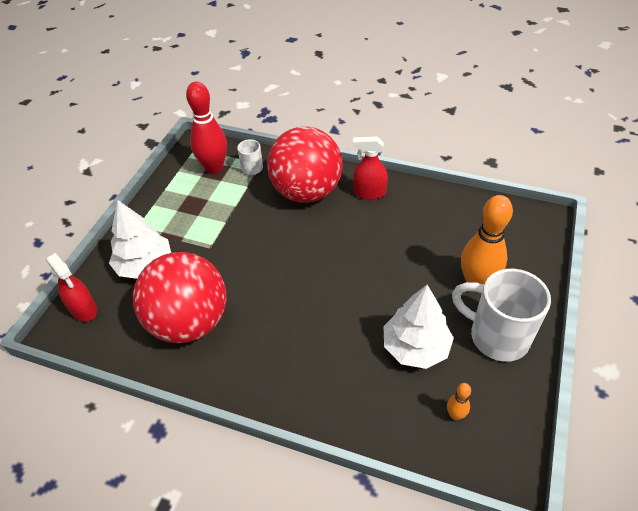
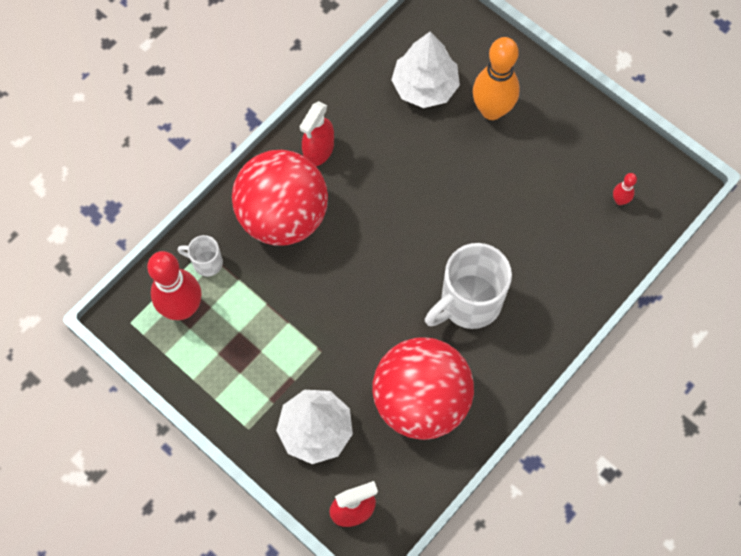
camera: 70 degrees left, 20 degrees up
(415, 347) = (540, 199): white tree -> white tree (425, 86)
(455, 415) = (619, 200): orange bowling pin -> red bowling pin
(497, 336) = (557, 126): white mug -> white mug (468, 302)

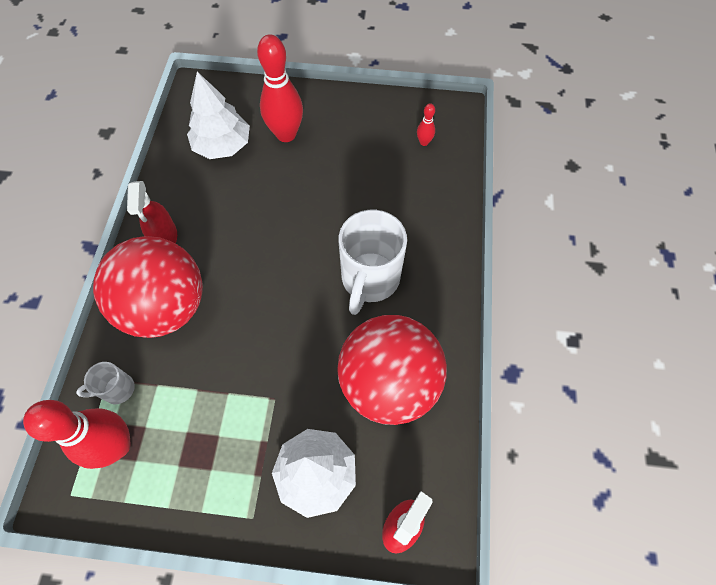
camera: 35 degrees left, 5 degrees down
(492, 110) = (286, 134): orange bowling pin -> red bowling pin

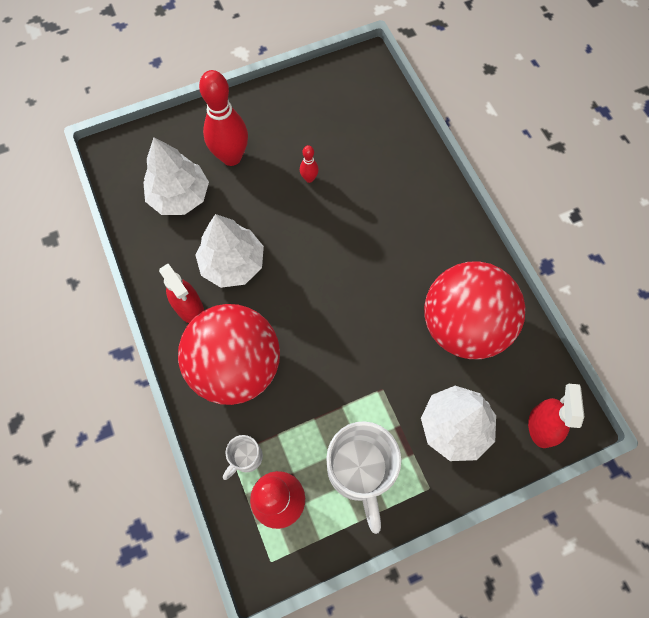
camera: 30 degrees left, 5 degrees up
(225, 220) = (232, 263): none -> white tree
(369, 279) = (392, 250): white mug -> white mug (359, 471)
(424, 142) = (358, 106): red bowling pin -> red bowling pin (309, 178)

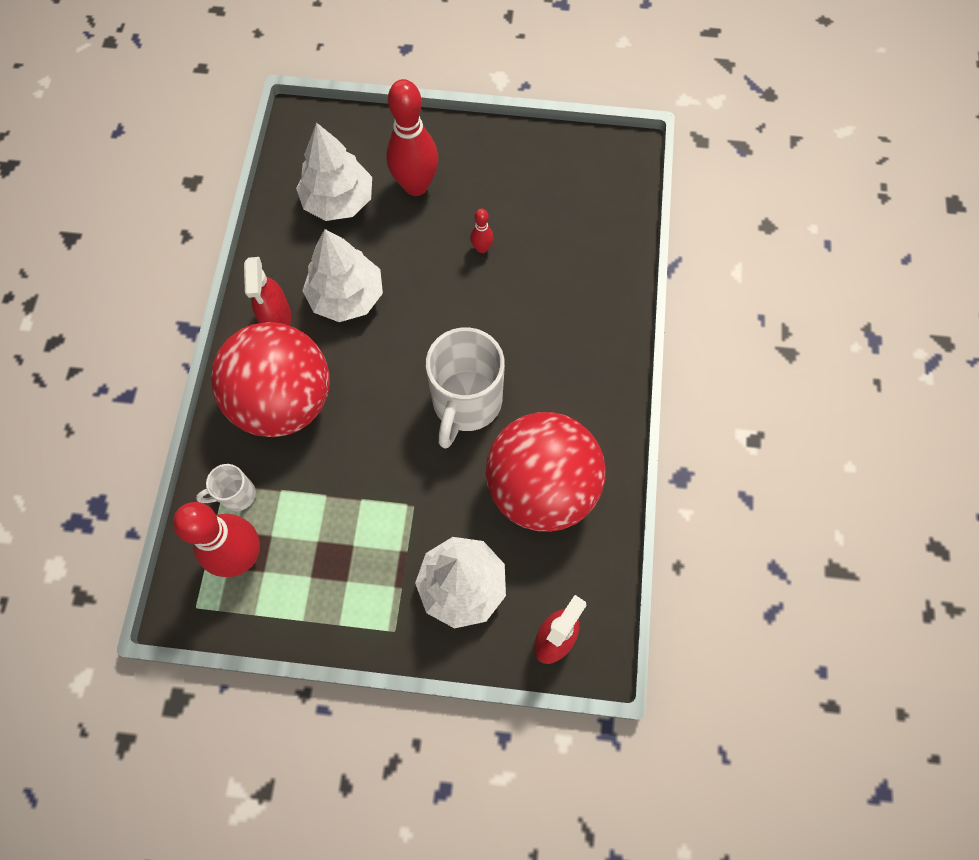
camera: 30 degrees right, 0 degrees up
(359, 471) = (336, 572): white mug -> white mug (466, 403)

